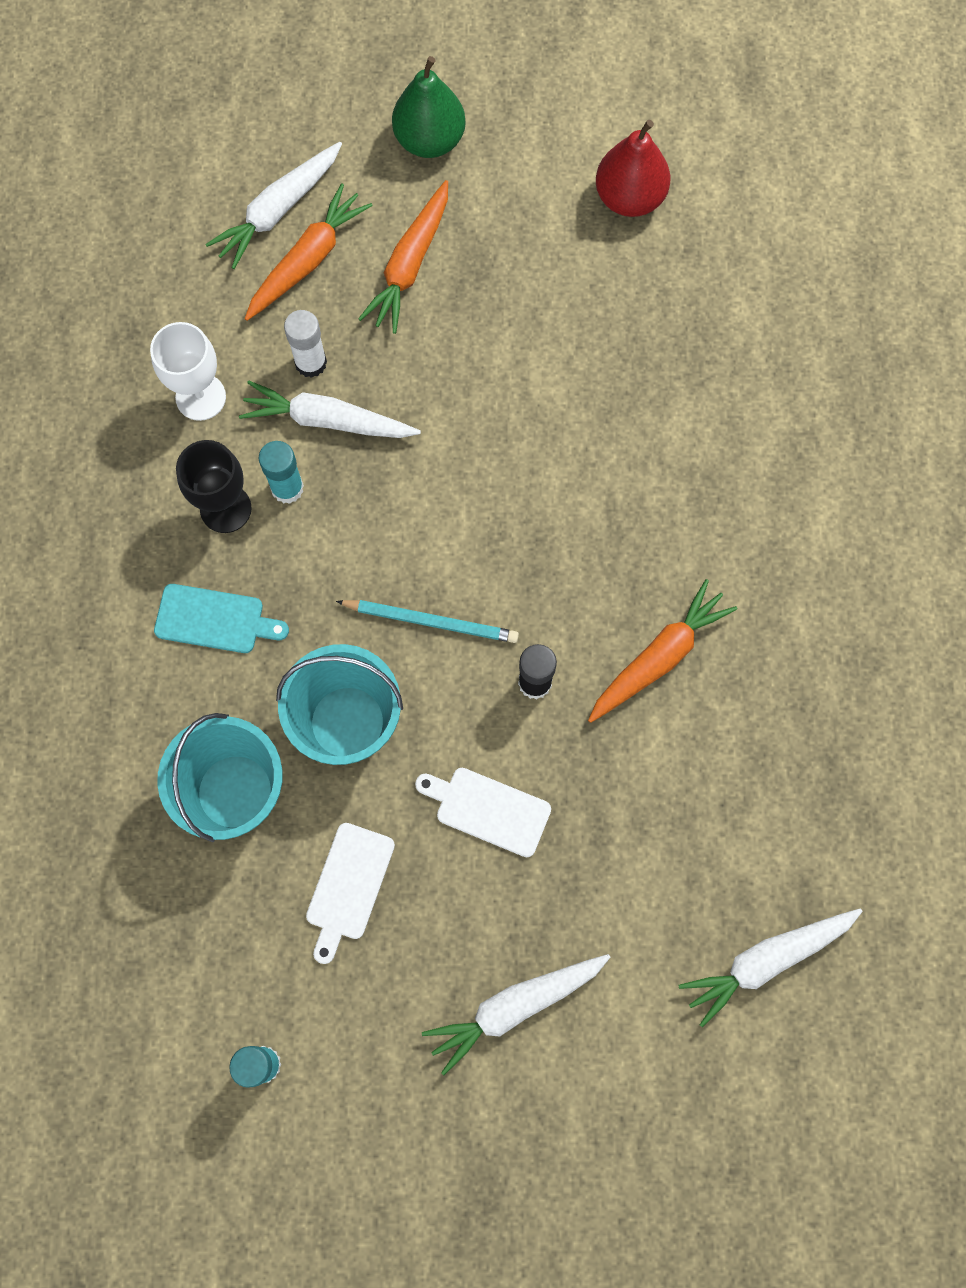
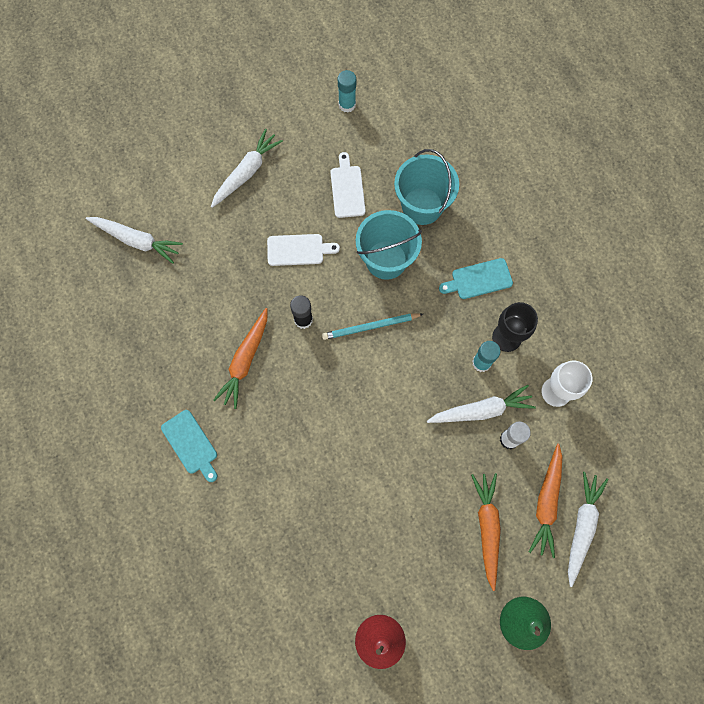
camera: 155 degrees right, 0 degrees up
(767, 960) = (136, 240): white carrot -> white carrot turned 75 degrees clockwise
(796, 564) = (191, 444): none -> turquoise cutting board

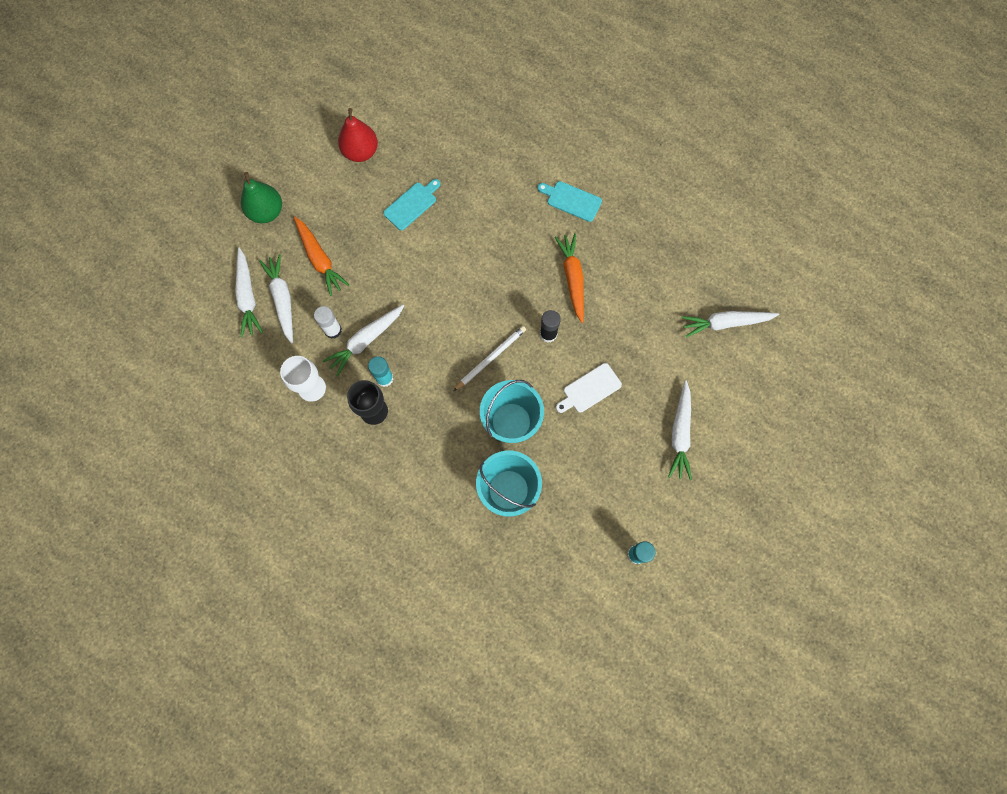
camera: 150 degrees right, 0 degrees up
(347, 189) = (583, 468): white cutting board -> none
(370, 327) = (491, 358): turquoise pencil -> white pencil
(478, 279) = (422, 448): turquoise cutting board -> turquoise cutting board (412, 204)
(546, 502) = (282, 300): orange carrot -> white carrot

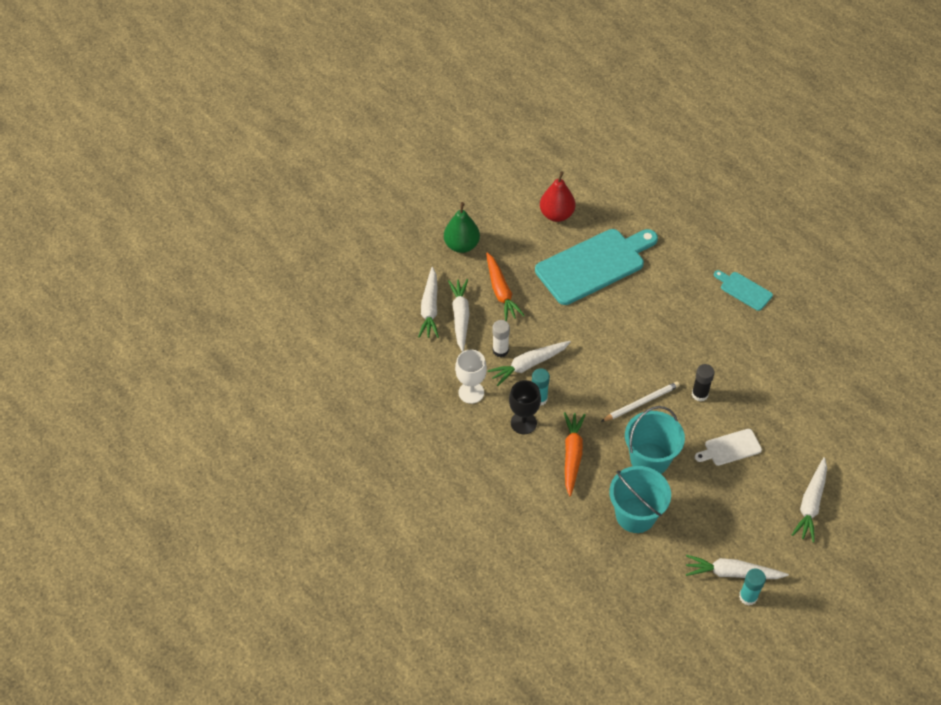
camera: 15 degrees right, 20 degrees down
(412, 204) = (594, 265): turquoise cutting board -> turquoise cutting board, size x2.15
(572, 278) = (732, 353): orange carrot -> orange carrot (572, 455)
(725, 323) = (873, 420): white carrot -> white carrot (732, 573)

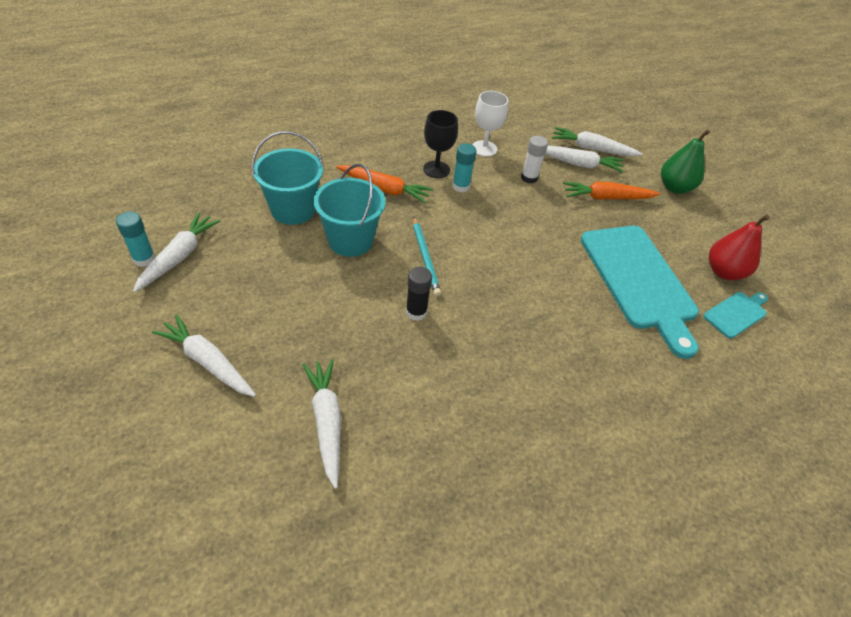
camera: 100 degrees right, 5 degrees down
(528, 365) = (505, 191): white carrot -> white carrot (327, 422)
(641, 403) = (425, 257): white pencil -> turquoise pencil
(730, 448) = (328, 313): white cutting board -> none
(744, 290) = (576, 428): turquoise cutting board -> turquoise cutting board (737, 313)

